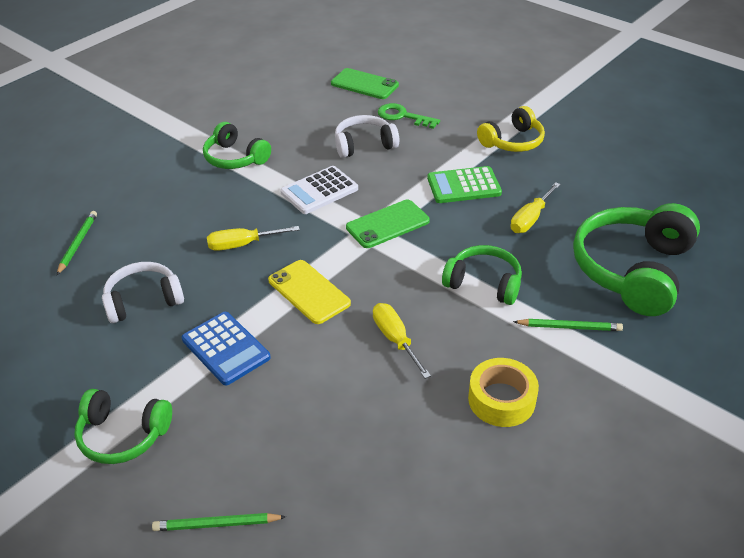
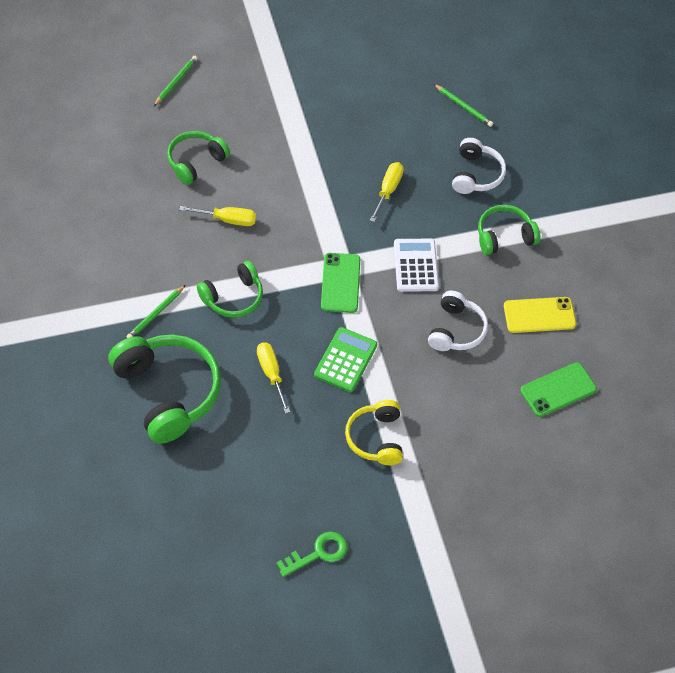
camera: 120 degrees right, 15 degrees up
(123, 435) = (267, 69): green headphones -> green headphones (195, 162)
(143, 300) = (373, 117): white headphones -> white headphones (476, 174)
(225, 349) = (294, 137): blue calculator -> none
(309, 292) = (308, 201): yellow phone -> yellow phone (539, 315)
(402, 116) = (479, 384): green key -> green key (318, 553)
(501, 399) = (137, 239): yellow tape -> none

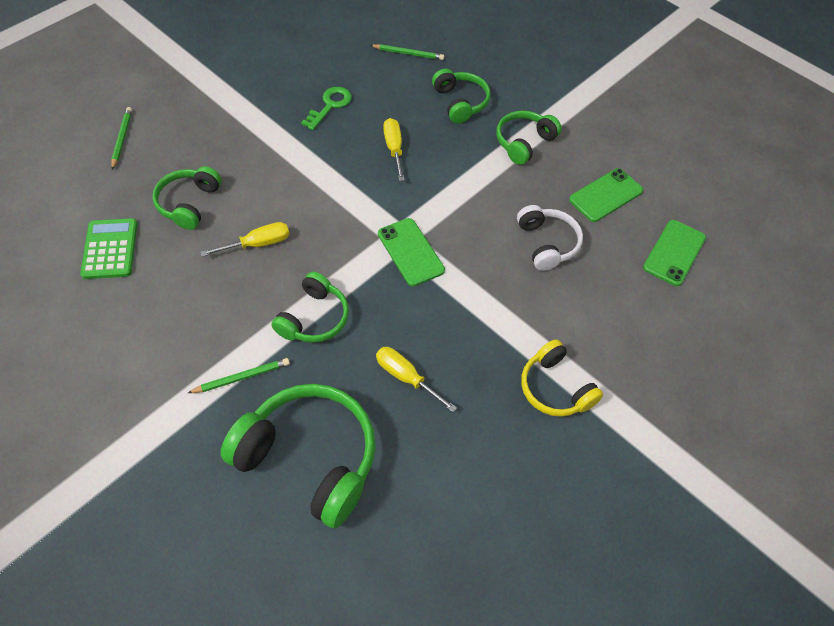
camera: 30 degrees left, 0 degrees up
(155, 314) = (242, 377): green pencil -> green pencil turned 120 degrees counterclockwise
(318, 553) = (592, 550): green key -> green key (330, 105)
(345, 360) = (469, 324): green calculator -> green calculator (110, 249)
(416, 265) = (468, 203): white calculator -> none
(476, 174) = (460, 102): white headphones -> green headphones
(539, 315) = (606, 195): yellow phone -> green phone

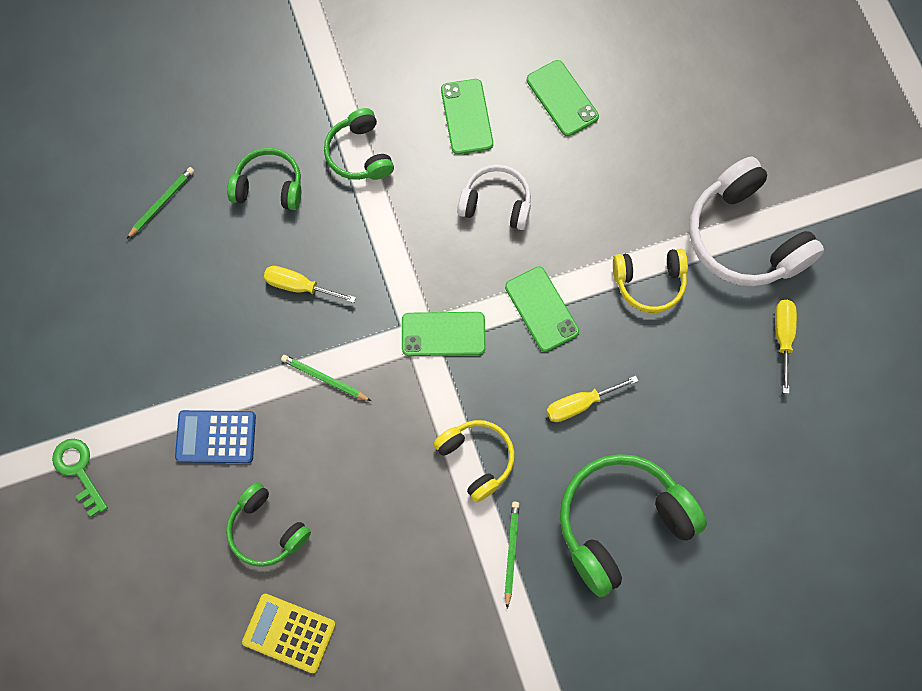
camera: 60 degrees left, 15 degrees up
(110, 249) = (289, 633): green calculator -> yellow calculator
(122, 139) = (128, 573): green pencil -> green pencil (324, 379)
(249, 147) = (216, 437): none -> blue calculator
(257, 244) = (359, 478): yellow screwdriver -> yellow screwdriver (782, 338)
(314, 318) = (476, 459): green headphones -> yellow headphones
(330, 105) = (199, 324): green key -> green key (78, 470)
(475, 312) = (541, 309): none -> green phone
(657, 454) = (744, 237): none -> white headphones

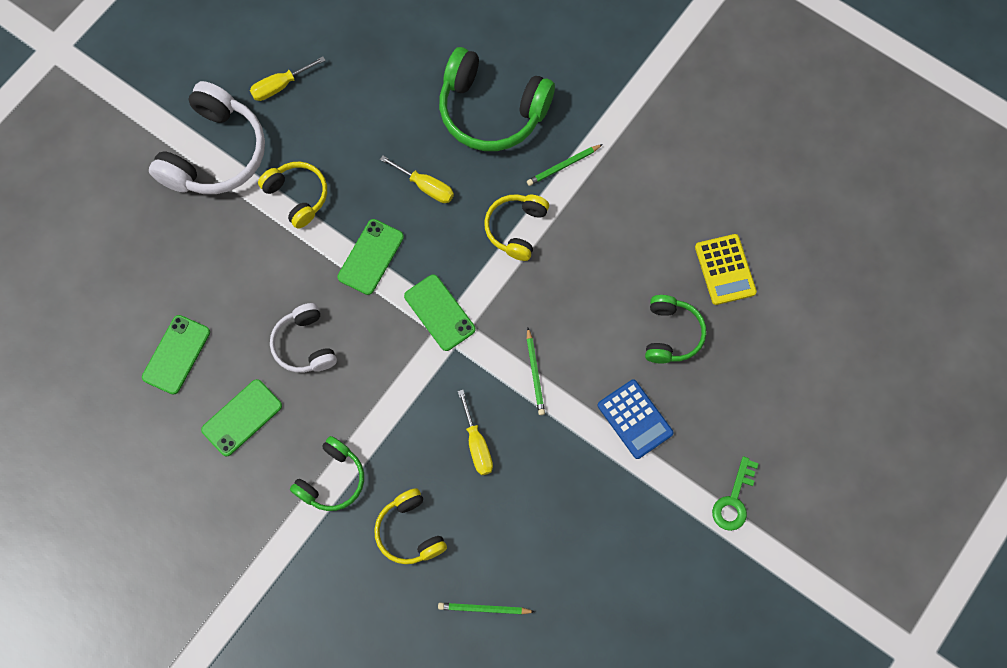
camera: 125 degrees left, 0 degrees up
(269, 186) = (410, 531): green headphones -> yellow headphones

